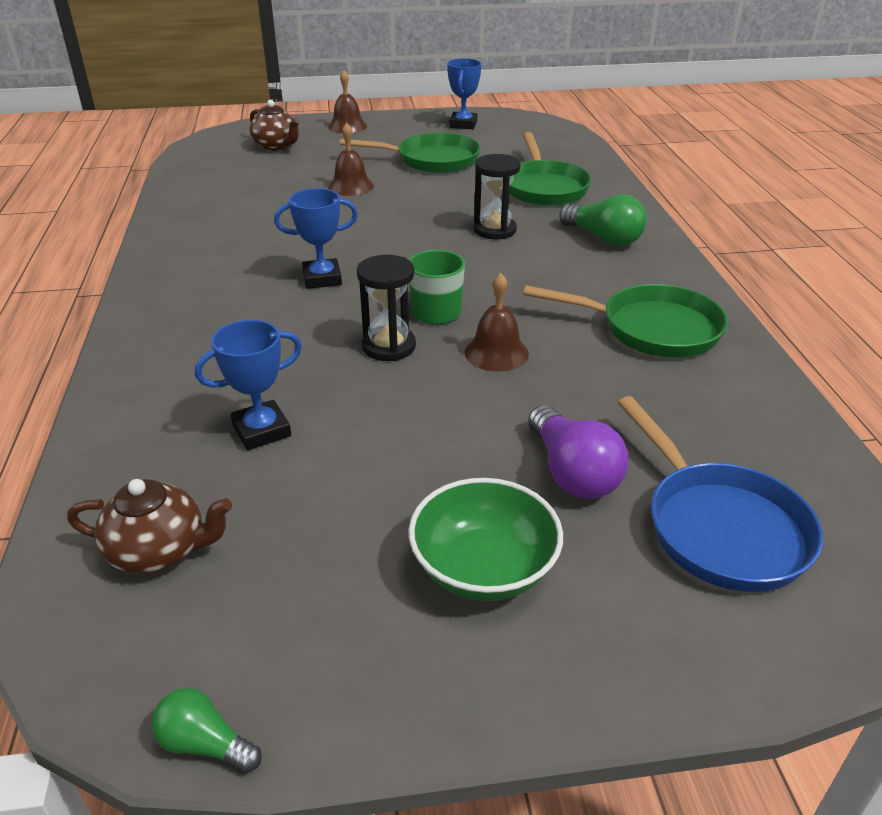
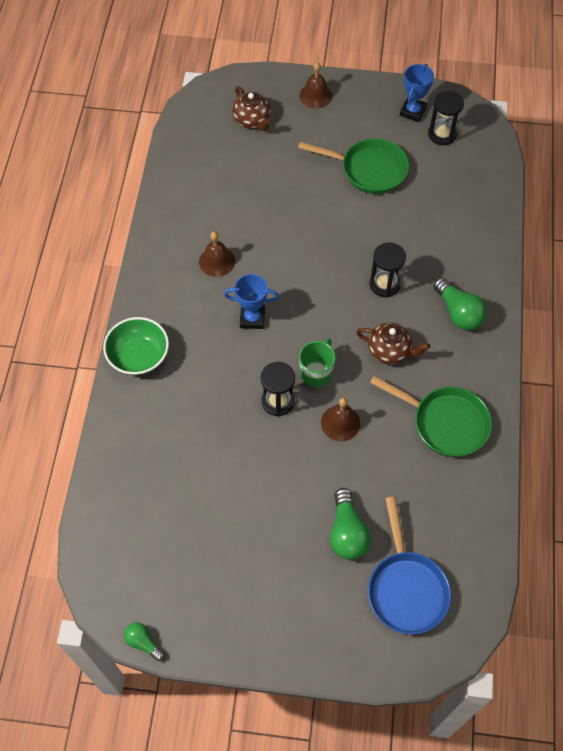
camera: 15 degrees right, 25 degrees up
(159, 551) = (133, 534): brown teapot -> brown teapot (390, 351)
(261, 430) = (192, 459): blue trophy -> none
(351, 186) = (297, 198): brown bell -> brown bell (217, 261)
(483, 568) = (281, 584): green bowl -> green bowl (139, 356)
(504, 133) = (442, 134): none -> black hourglass
(544, 188) = (442, 232): green pan -> none
(572, 472) = (347, 532): purple light bulb -> green light bulb

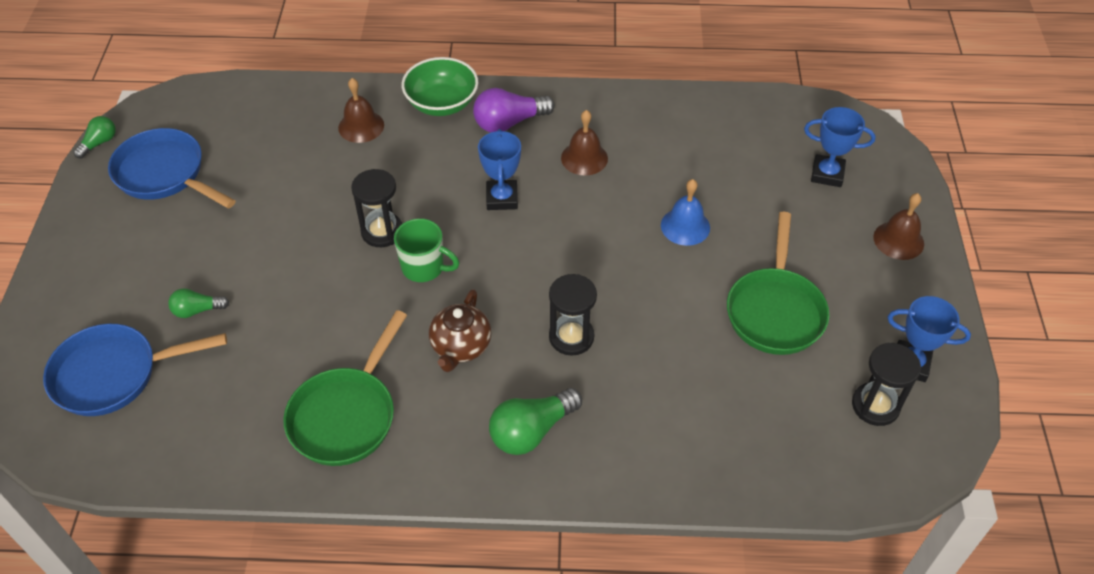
camera: 85 degrees right, 10 degrees down
(170, 309) = (509, 123): none -> purple light bulb
(192, 577) = (164, 174): none -> blue pan
(252, 120) = (827, 174): brown teapot -> blue trophy
(292, 207) = (685, 226): none -> blue bell
(340, 423) = (350, 296): brown bell -> brown bell (361, 126)
(347, 532) = (197, 310): green light bulb -> green light bulb, size x0.58

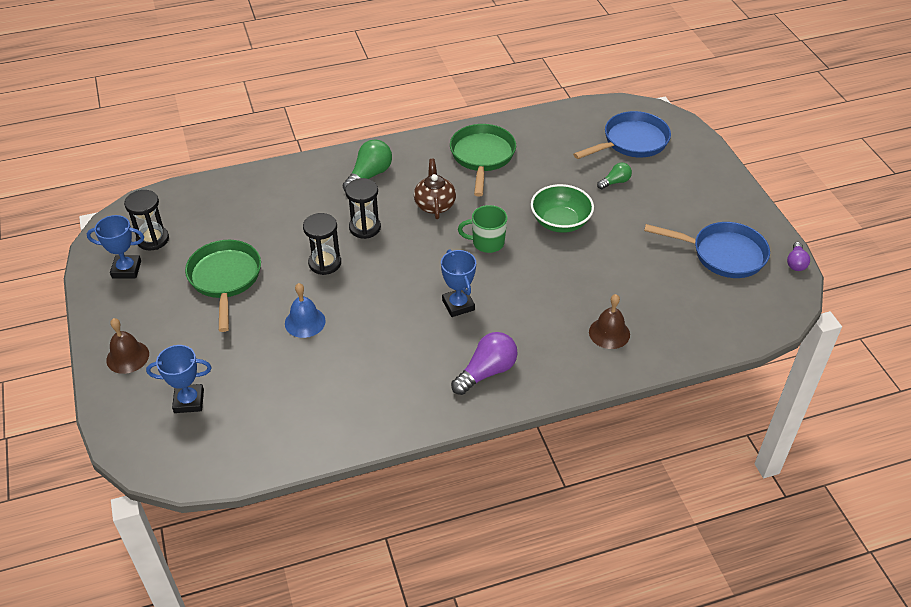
camera: 160 degrees right, 5 degrees down
(99, 143) = (796, 263): green light bulb -> purple light bulb
(382, 231) = (532, 258): black hourglass -> black hourglass (325, 263)
(442, 103) = (556, 374): green bowl -> green bowl (560, 222)
(584, 158) = (407, 357): brown bell -> none

